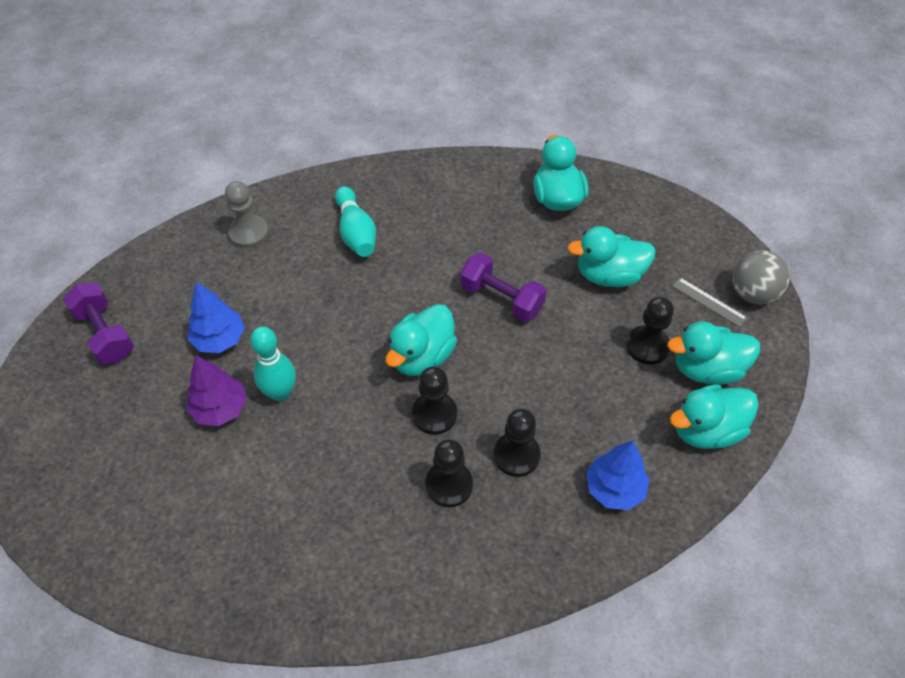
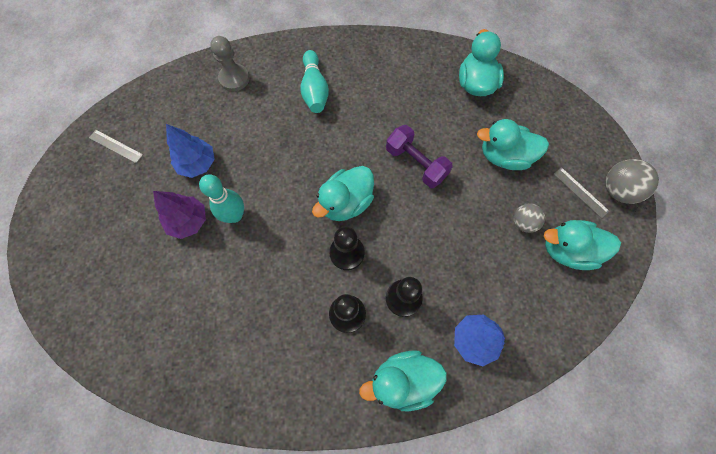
camera: 10 degrees right, 15 degrees up
(105, 334) = (116, 146): purple dumbbell -> grey ruler
(647, 346) = (523, 222): black pawn -> grey ball
(706, 430) = (557, 303): turquoise duck -> turquoise duck (403, 380)

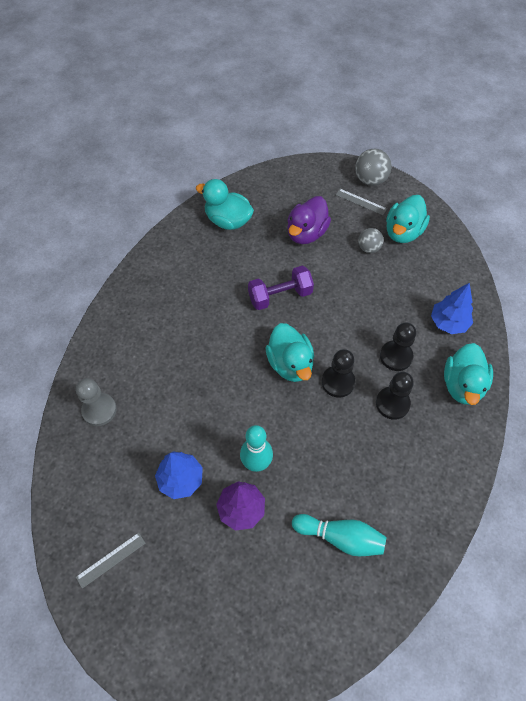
camera: 65 degrees left, 10 degrees down
(314, 90) = (158, 343): turquoise bowling pin -> turquoise bowling pin (340, 537)
(504, 156) = (306, 233): turquoise duck -> purple duck
(580, 192) = (361, 202): grey ruler -> grey ruler turned 45 degrees clockwise

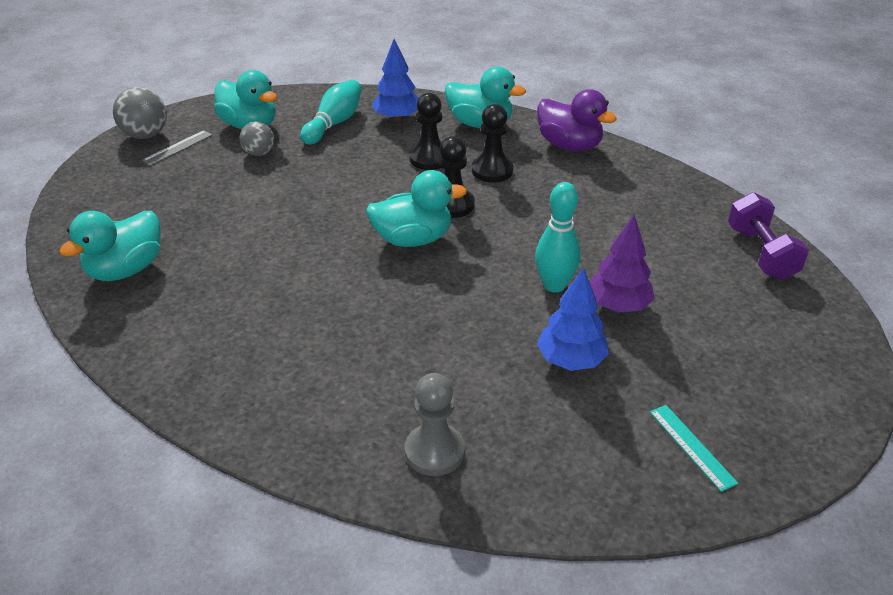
camera: 80 degrees left, 20 degrees down
(111, 559) = (692, 446): grey ruler -> turquoise ruler
(280, 296) = (298, 235): purple dumbbell -> purple dumbbell (761, 253)
(306, 233) = (202, 198): purple duck -> purple duck (569, 145)
(340, 537) = (655, 231): turquoise bowling pin -> turquoise bowling pin (334, 123)

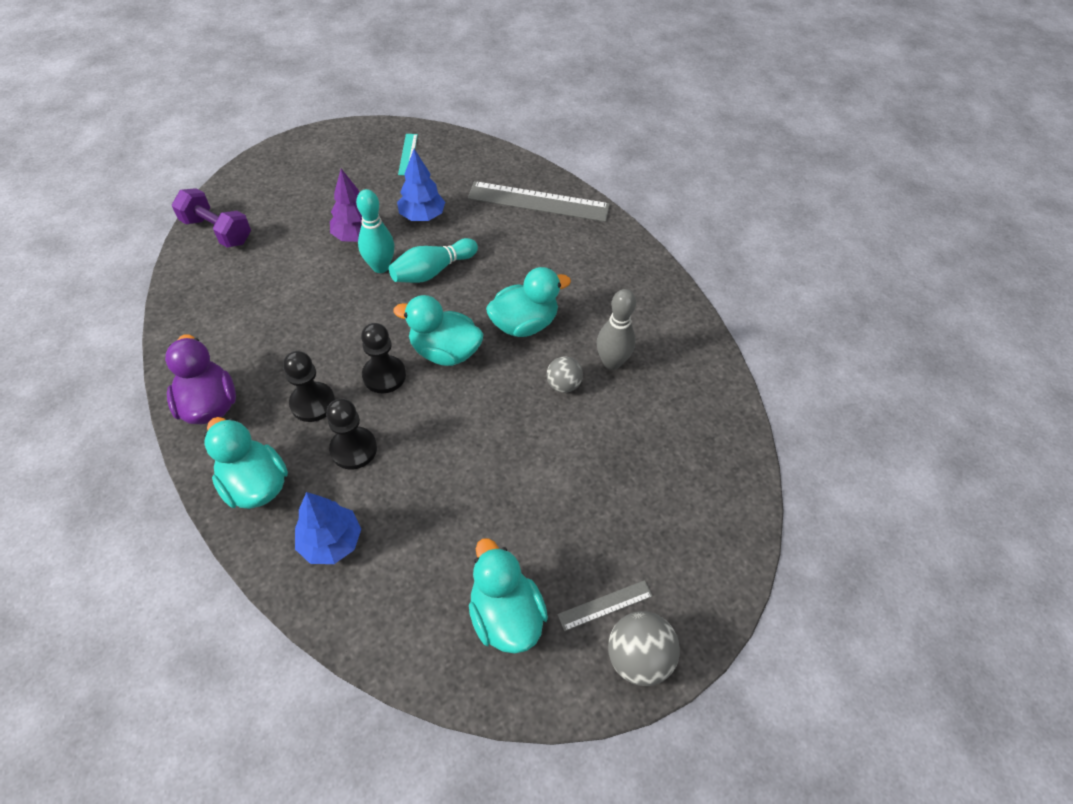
camera: 155 degrees left, 15 degrees up
(126, 270) = (692, 421): turquoise duck -> turquoise duck (524, 324)
(231, 289) = (612, 362): none -> grey bowling pin
(259, 153) = (518, 546): grey ball -> grey ball (563, 385)
(334, 123) = (407, 567): turquoise bowling pin -> turquoise bowling pin (432, 271)
(434, 451) = (538, 202): grey pawn -> grey ruler
(761, 253) = (217, 231): purple dumbbell -> purple dumbbell turned 75 degrees counterclockwise

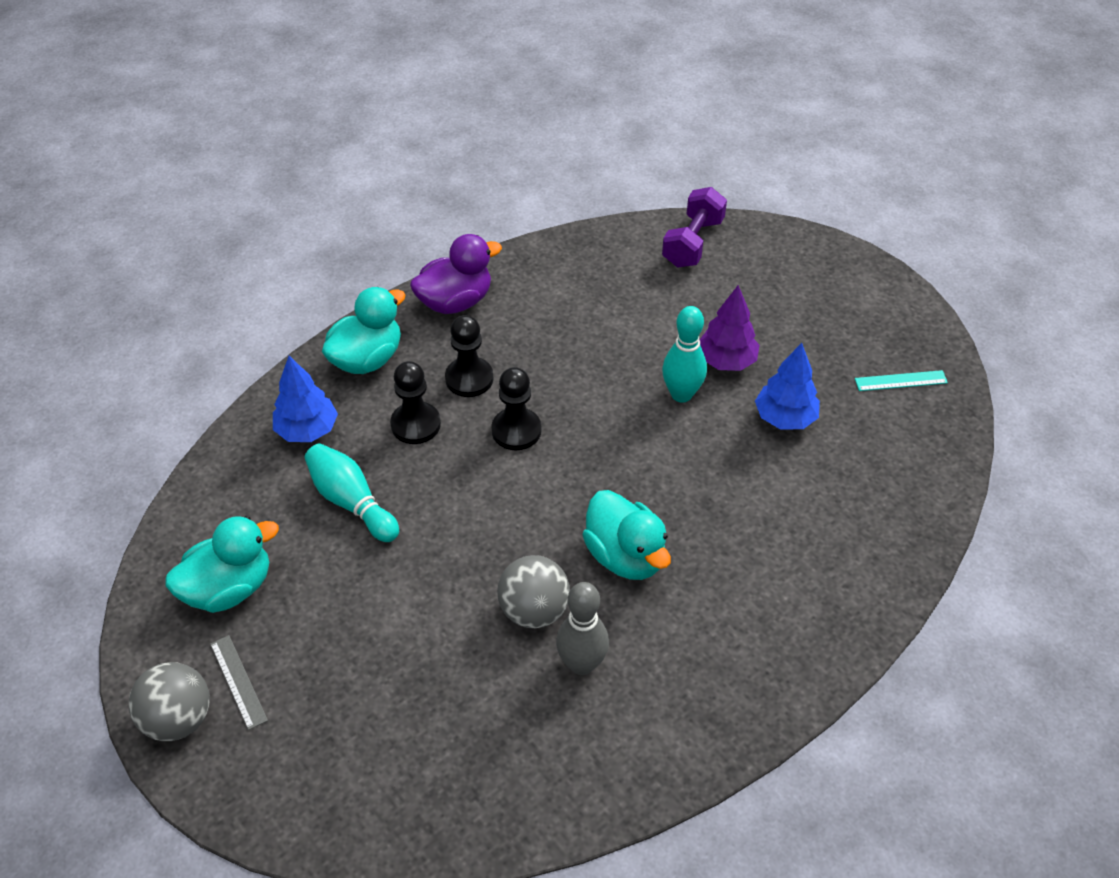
camera: 85 degrees right, 5 degrees down
(432, 271) = (689, 446): turquoise bowling pin -> turquoise bowling pin (351, 502)
(445, 352) = (562, 480): turquoise duck -> none
(538, 202) = (865, 544): grey ruler -> none
(563, 385) = (534, 610): grey ball -> grey ball, size x1.53

